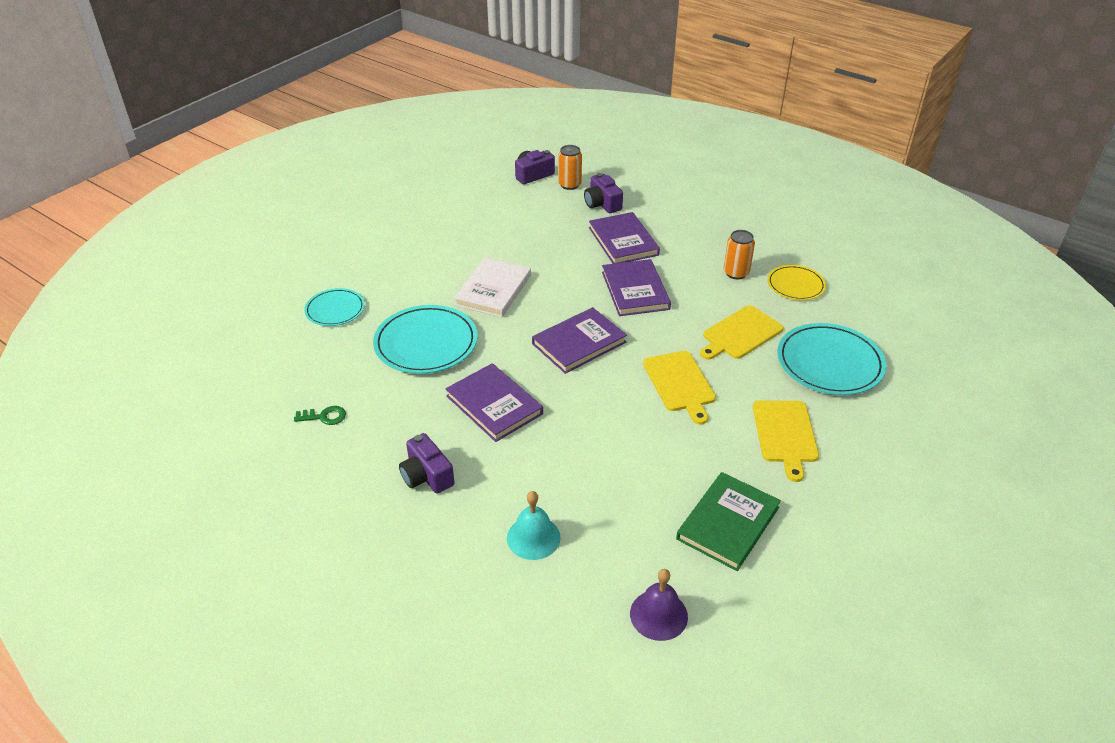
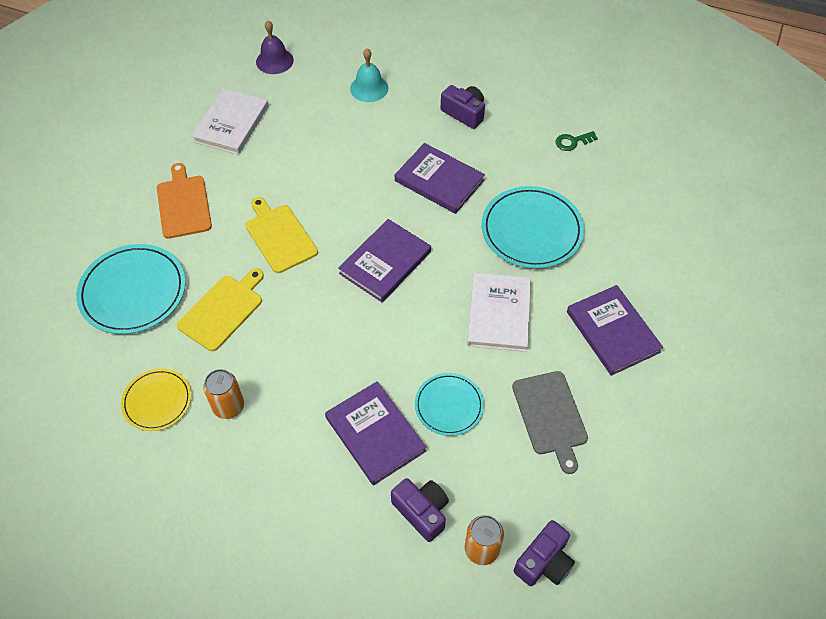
camera: 165 degrees right, 15 degrees up
(335, 310) = (644, 250): turquoise plate -> turquoise plate (449, 406)
(488, 229) = (550, 416): none -> grey cutting board
(635, 290) = (343, 349): purple book -> purple book (612, 332)
(728, 523) = (231, 124): green book -> white book
(785, 434) = (183, 204): yellow cutting board -> orange cutting board

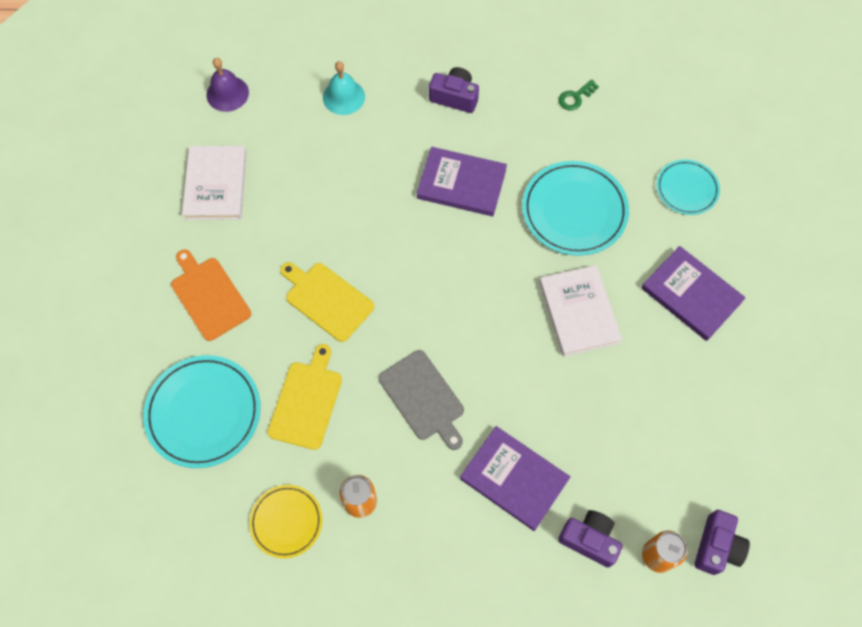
camera: 20 degrees left, 10 degrees up
(385, 262) = (446, 293): purple book -> none
(449, 406) = (571, 425): turquoise plate -> turquoise plate (687, 189)
(550, 416) = (668, 402): grey cutting board -> grey cutting board (423, 398)

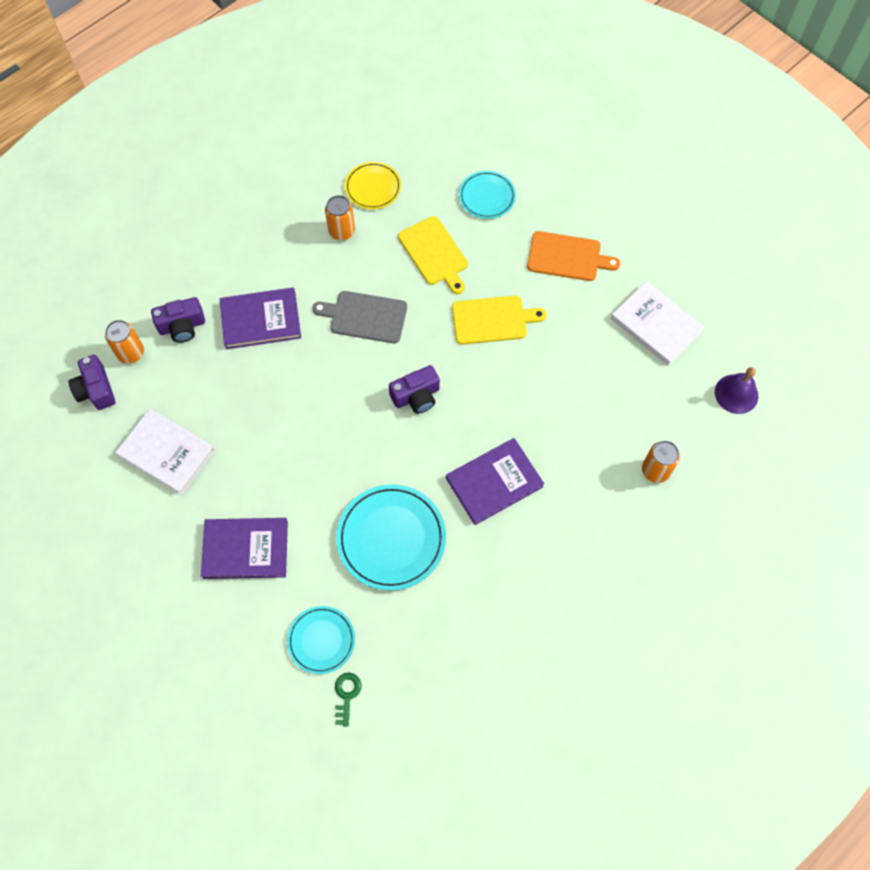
camera: 135 degrees right, 0 degrees up
(203, 412) = (487, 196): turquoise plate -> turquoise plate, size x0.60
(343, 97) = (655, 470): turquoise bell -> orange can
(454, 97) = (576, 550): purple camera -> purple camera (416, 396)
(575, 97) = (485, 643): green key -> green key (346, 695)
(578, 312) = (316, 462): white book -> white book (166, 452)

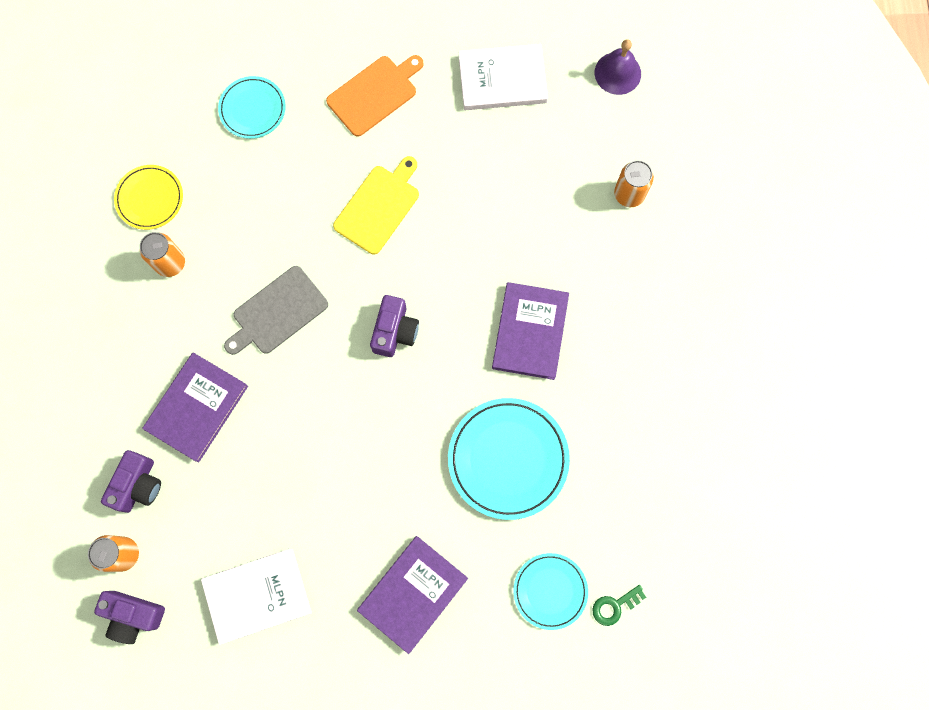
camera: 50 degrees left, 10 degrees up
(346, 695) = (614, 606): green key -> green key turned 75 degrees counterclockwise
(434, 253) = (268, 201): yellow cutting board -> none

